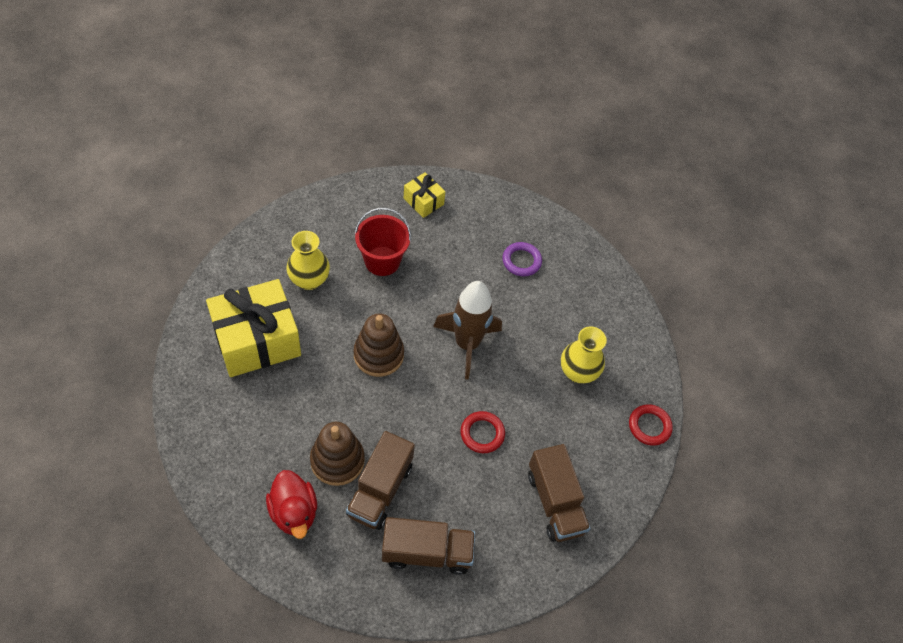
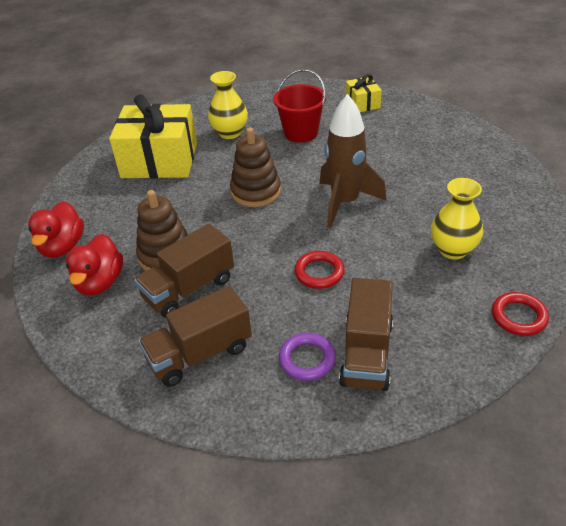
camera: 35 degrees right, 15 degrees down
(228, 484) = (62, 247): none -> red duck
(427, 552) = (200, 353): brown truck -> brown truck turned 120 degrees clockwise
(521, 261) = (435, 156): purple ring -> purple ring (307, 359)

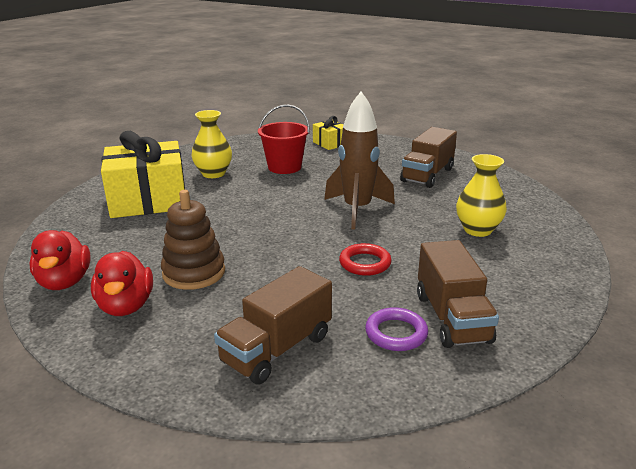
camera: 20 degrees left, 15 degrees down
(189, 288) = (234, 296): brown truck -> brown truck (427, 175)
(256, 191) = (264, 212): brown stacking toy -> none
(518, 317) = (568, 268): red ring -> none

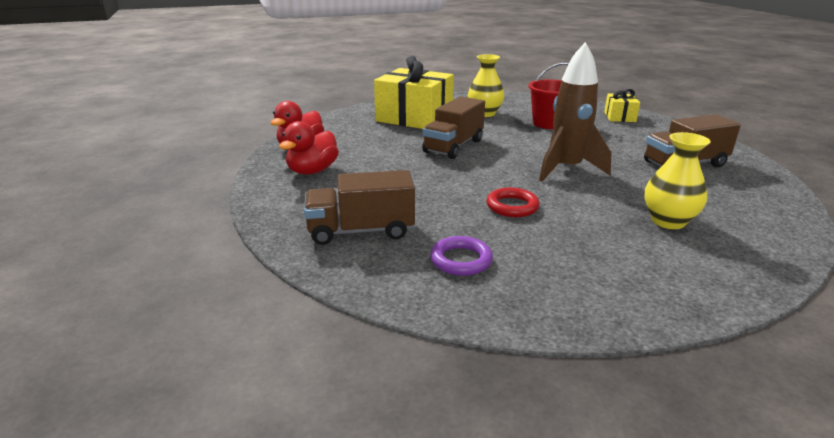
camera: 40 degrees right, 0 degrees up
(194, 273) = (378, 168): brown stacking toy -> none
(452, 318) = (527, 271): brown truck -> brown truck (453, 146)

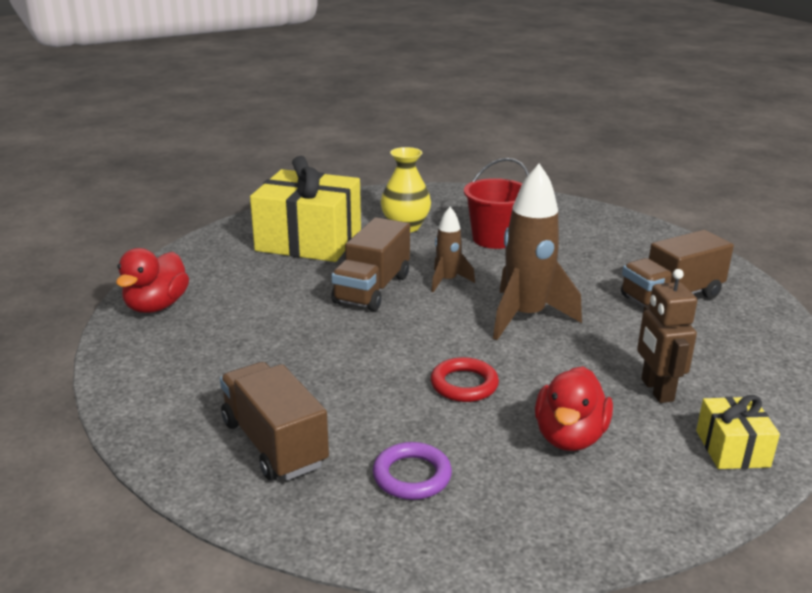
camera: 10 degrees left, 0 degrees up
(312, 171) = (184, 348): red duck -> red duck (569, 437)
(361, 231) = (274, 443): brown truck -> brown truck turned 75 degrees clockwise
(510, 145) = (447, 281): none -> brown rocket
(619, 117) = (585, 221): yellow gift -> yellow gift (732, 448)
(668, 221) = (656, 390): yellow vase -> brown robot

